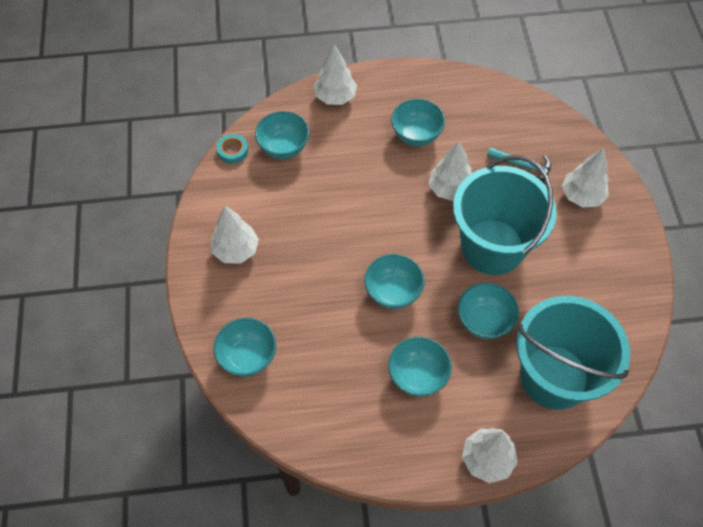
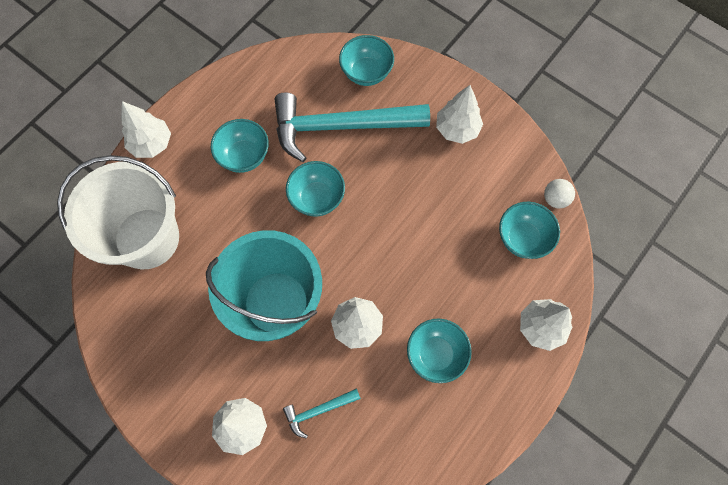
camera: 135 degrees right, 10 degrees up
(232, 151) = (555, 199): turquoise tape -> white ball
(317, 330) = (341, 126): none -> turquoise hammer
(484, 321) = (231, 235): turquoise bowl -> none
(554, 377) = (147, 238): turquoise bucket -> white bucket

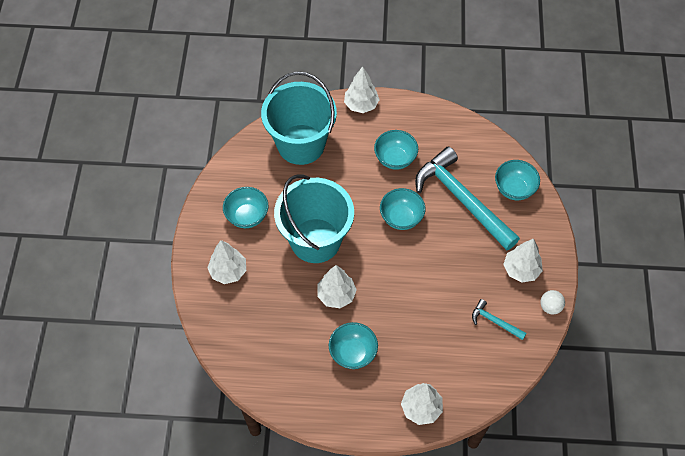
camera: 55 degrees right, 10 degrees down
(147, 238) = (301, 144): white bucket -> turquoise bucket
(318, 410) = (267, 307): turquoise hammer -> turquoise hammer (494, 321)
(523, 238) = (475, 360): turquoise bowl -> turquoise bowl (247, 216)
(555, 199) = (522, 364): white ball -> white ball (550, 307)

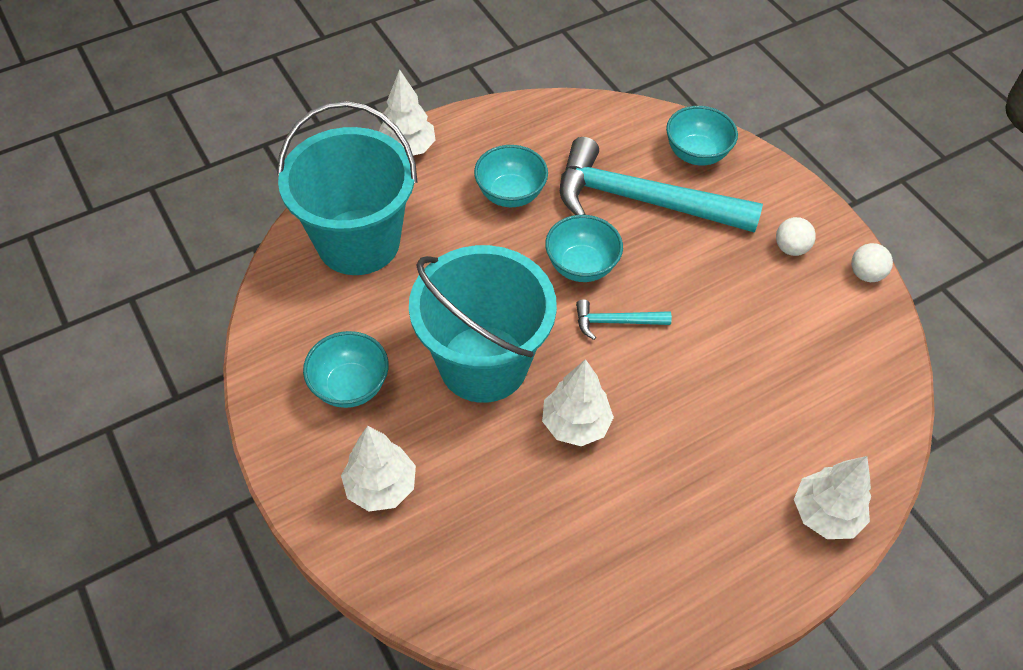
camera: 35 degrees left, 5 degrees down
(353, 353) = (666, 495): turquoise bowl -> none
(494, 321) = (816, 333): turquoise hammer -> turquoise hammer (615, 322)
(521, 270) = (790, 248): white tree -> white ball

